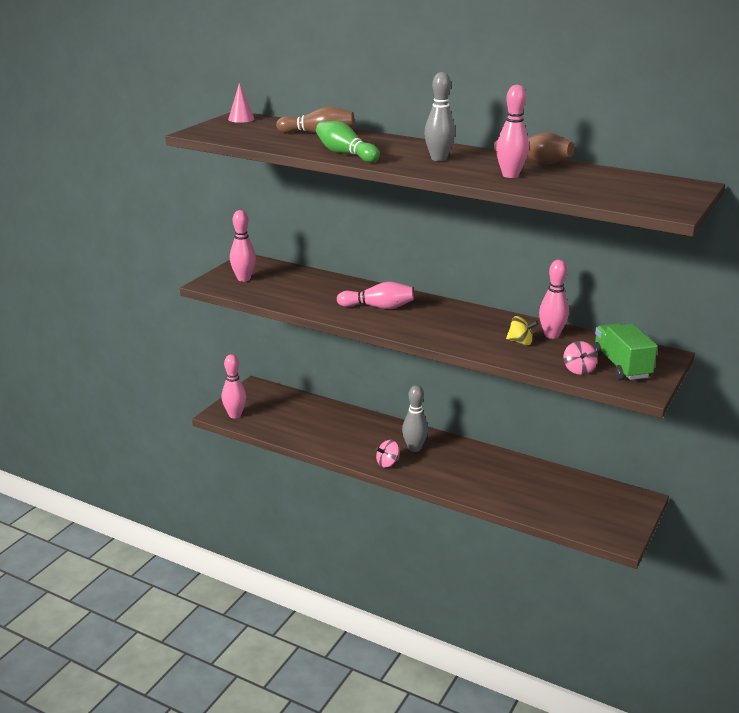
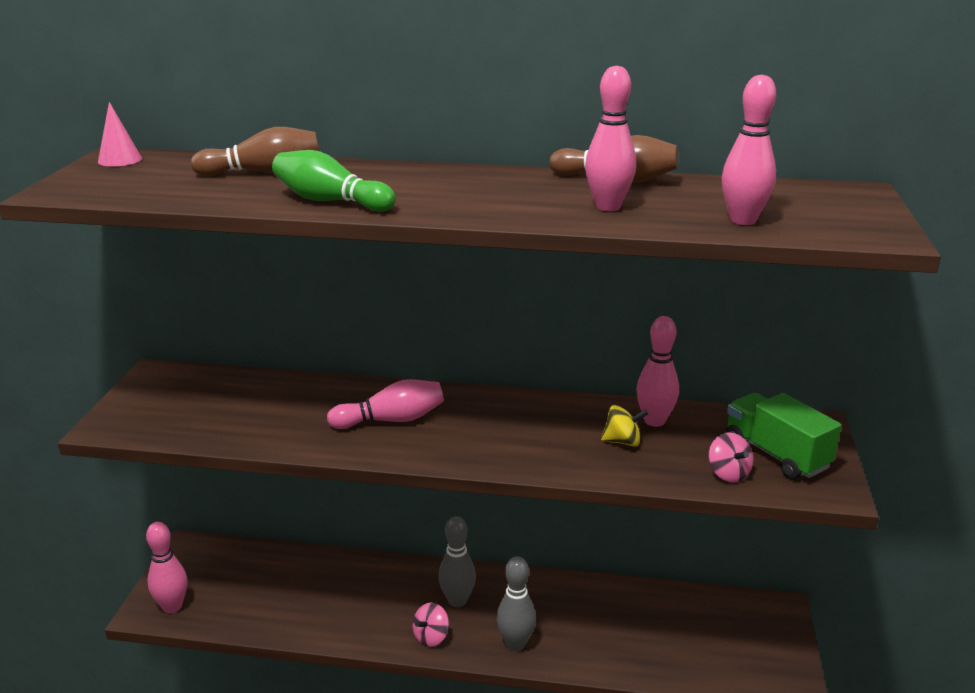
camera: 20 degrees left, 0 degrees up
(244, 279) = (161, 407): pink bowling pin -> pink bowling pin (743, 220)
(438, 159) = (479, 192): grey bowling pin -> grey bowling pin (515, 643)

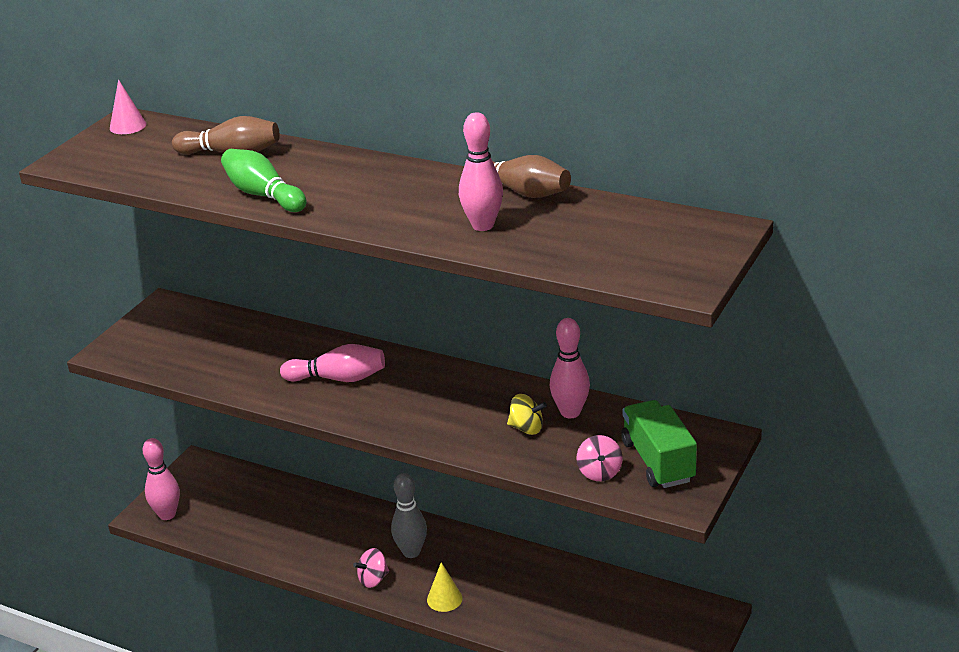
camera: 20 degrees right, 5 degrees up
(515, 643) = (444, 599): grey bowling pin -> yellow cone
(743, 220) = (582, 254): pink bowling pin -> none

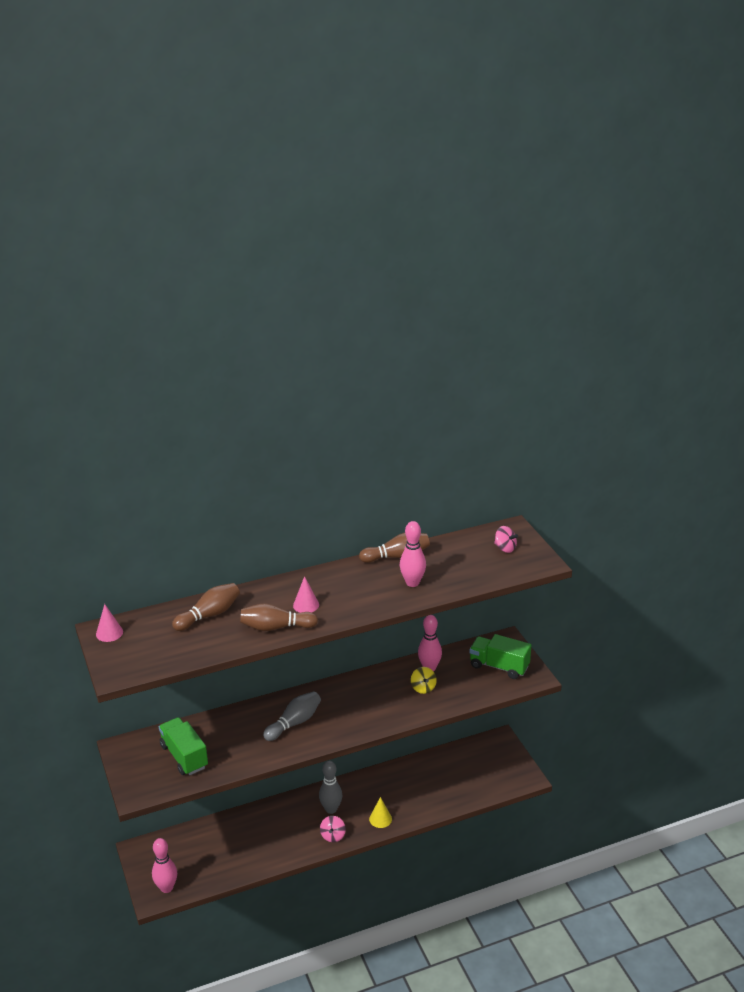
camera: 50 degrees left, 0 degrees up
(196, 346) = (184, 756): none -> green truck
(263, 195) = (276, 627): green bowling pin -> brown bowling pin
(332, 190) = (306, 605): none -> pink cone
(338, 378) = (294, 723): pink bowling pin -> grey bowling pin
(526, 428) = (423, 688): yellow spinning top -> yellow spinning top turned 105 degrees clockwise
(599, 472) = (484, 687): pink spinning top -> pink spinning top (505, 548)

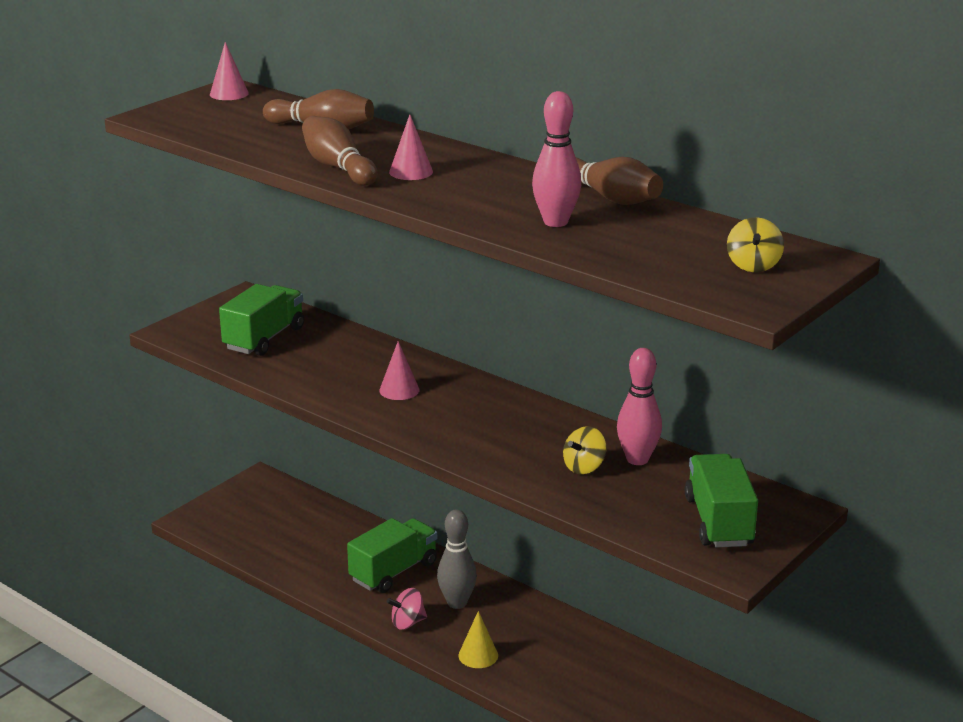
camera: 60 degrees right, 5 degrees down
(166, 888) = (214, 523): pink bowling pin -> none
(283, 824) = (393, 572): none -> green truck
(294, 723) = (399, 390): grey bowling pin -> pink cone
(505, 548) = (753, 265): pink spinning top -> yellow spinning top

